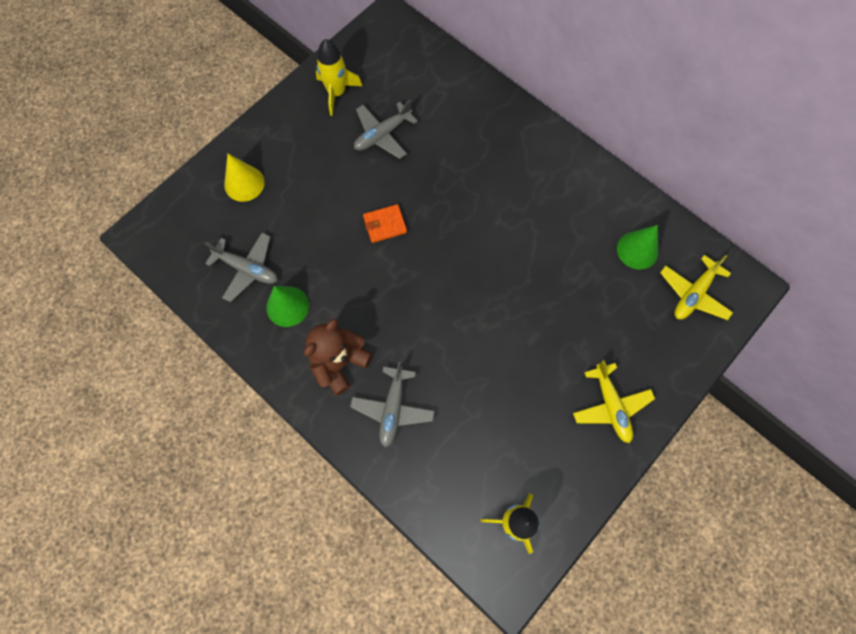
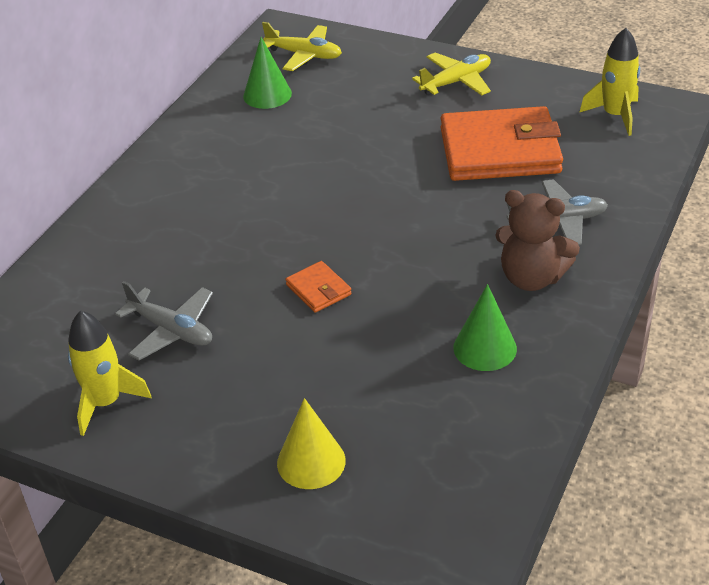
camera: 105 degrees left, 30 degrees down
(247, 269) = (452, 408): grey plane -> none
(496, 402) = (500, 151): none -> orange wallet

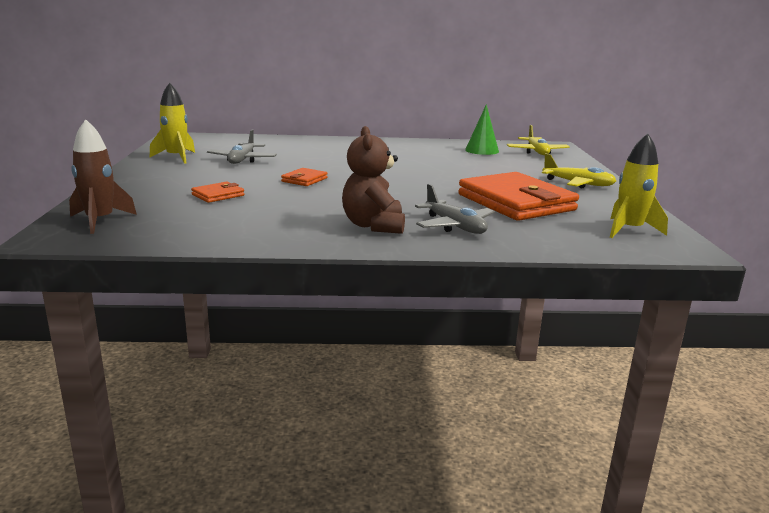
camera: 60 degrees right, 20 degrees down
(311, 461) = (143, 195): yellow cone -> none
(348, 385) = (218, 195): none -> orange wallet
(409, 513) = (100, 221): none -> brown rocket
(485, 348) = (280, 221): green cone -> none

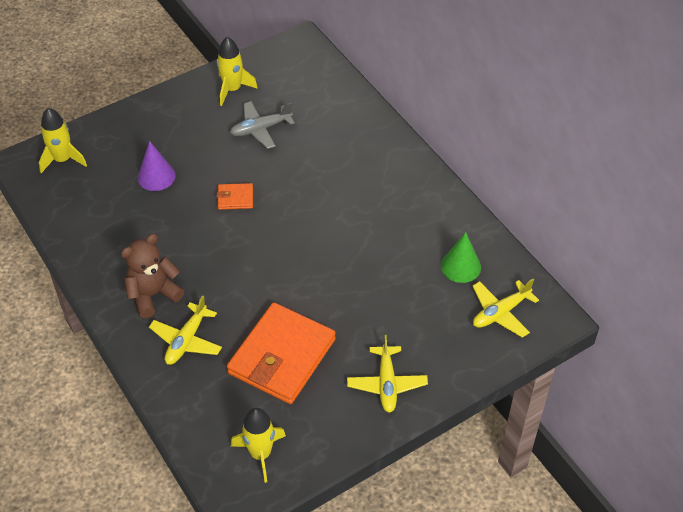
camera: 60 degrees right, 30 degrees up
(100, 221) = (63, 159): brown rocket -> yellow rocket
(218, 195) = (156, 176): orange wallet -> purple cone
(454, 226) = (186, 340): grey plane -> yellow plane

